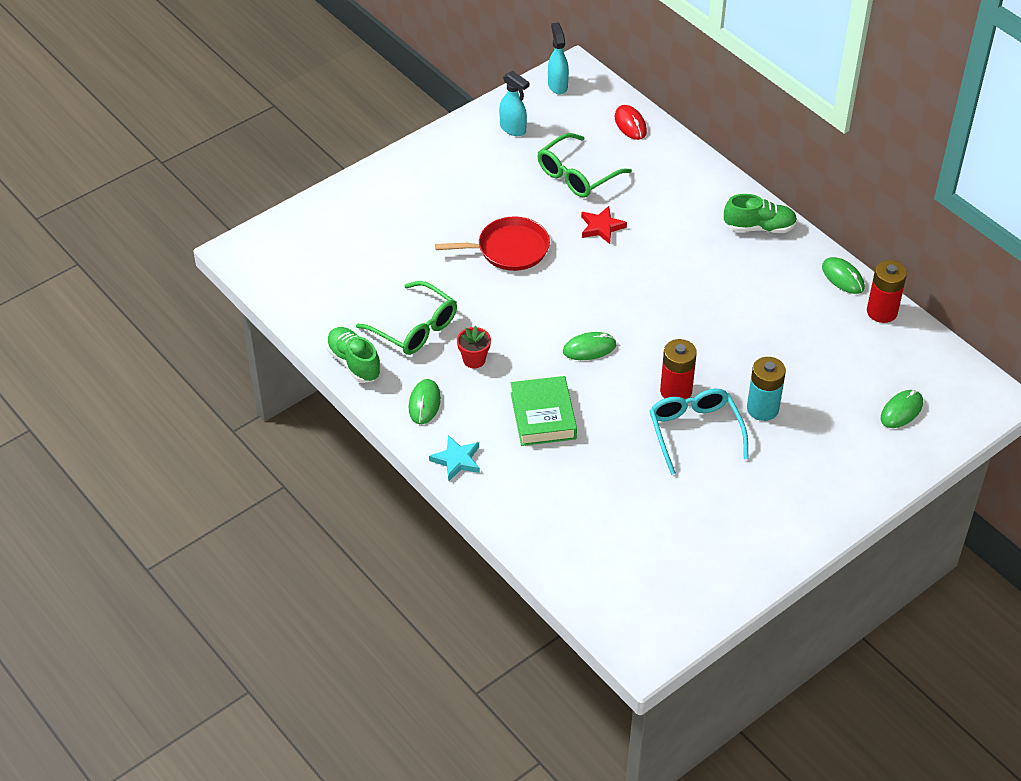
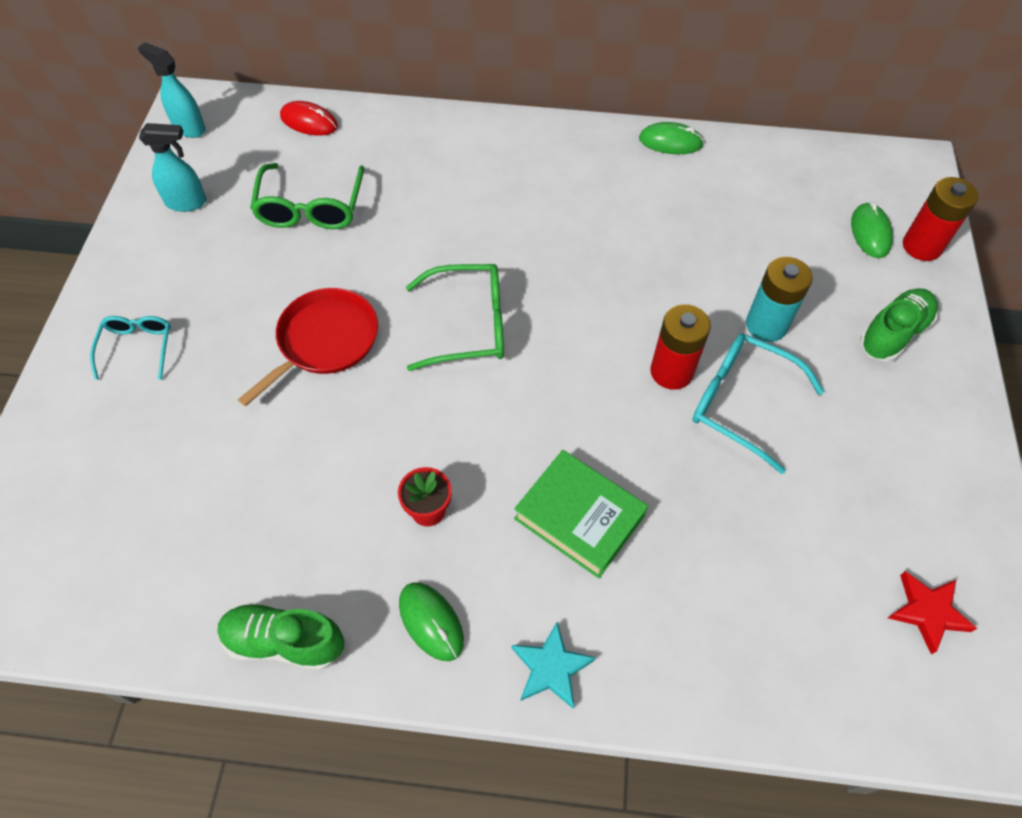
camera: 45 degrees left, 10 degrees up
(415, 189) = (137, 347): none -> turquoise glasses
(415, 328) = (315, 526): green glasses -> green glasses (469, 325)
(589, 348) = (535, 392): green mouse -> none
(601, 227) = (397, 246): red star -> red star (927, 612)
(759, 227) = (545, 144): green shoe -> green shoe (893, 334)
(882, 312) = (739, 151): red battery -> red battery (922, 246)

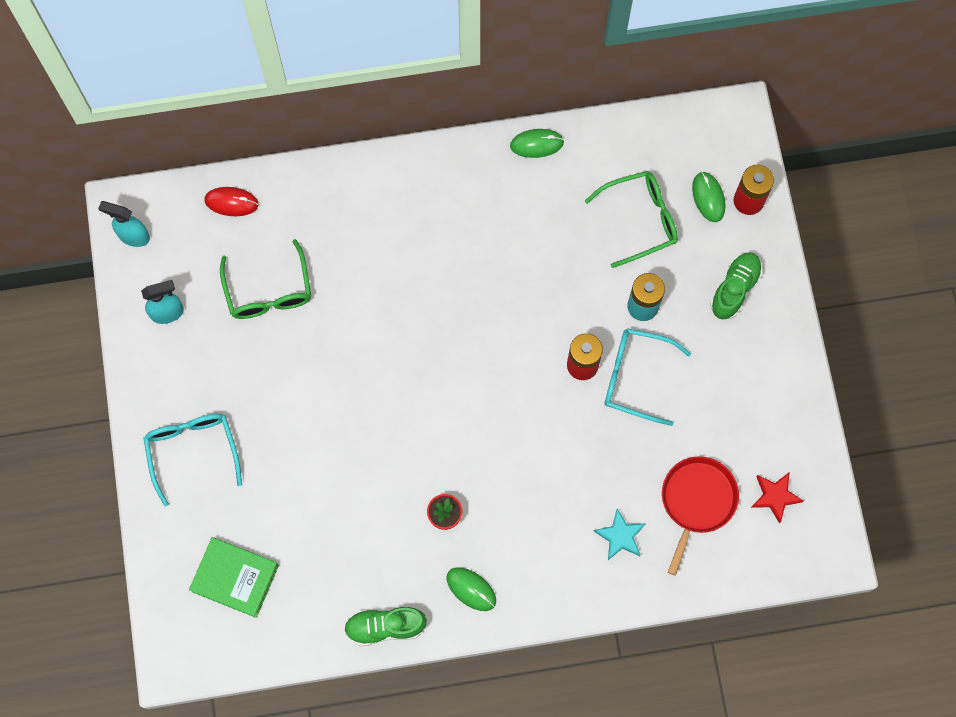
camera: 15 degrees left, 15 degrees up
(137, 347) = (192, 451): turquoise glasses -> turquoise glasses, size x1.61
(324, 341) = (326, 408): red pan -> red pan (697, 501)
(469, 325) = (427, 366): green glasses -> green glasses (640, 220)
(551, 668) = (553, 596): turquoise star -> turquoise star (620, 536)
(579, 517) = (545, 493): green book -> green book (235, 578)

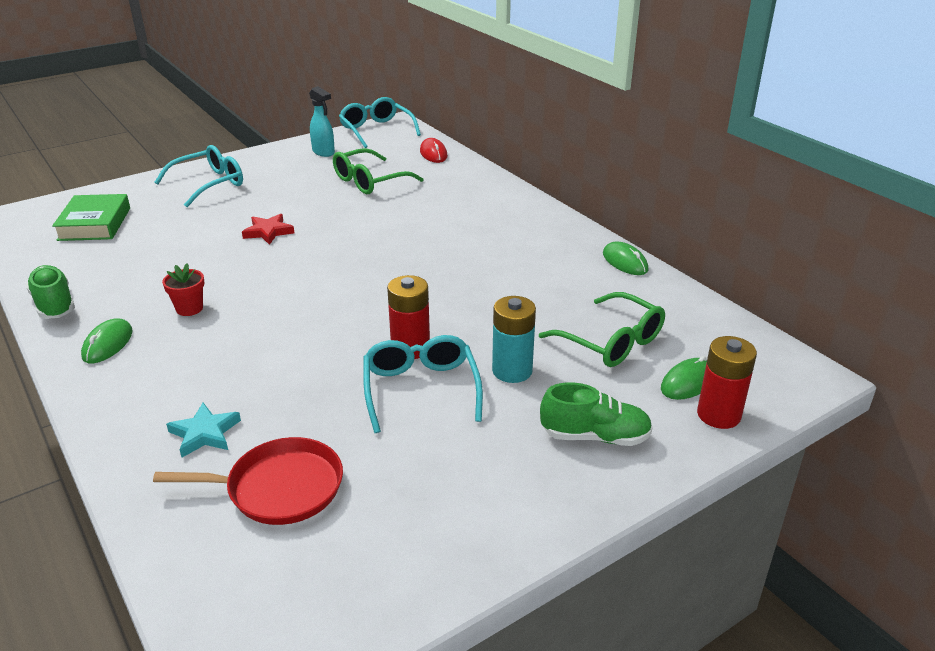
camera: 65 degrees right, 40 degrees down
(133, 236) = (376, 130): turquoise spray bottle -> turquoise glasses
(775, 496) = (320, 569): red star -> red star (268, 232)

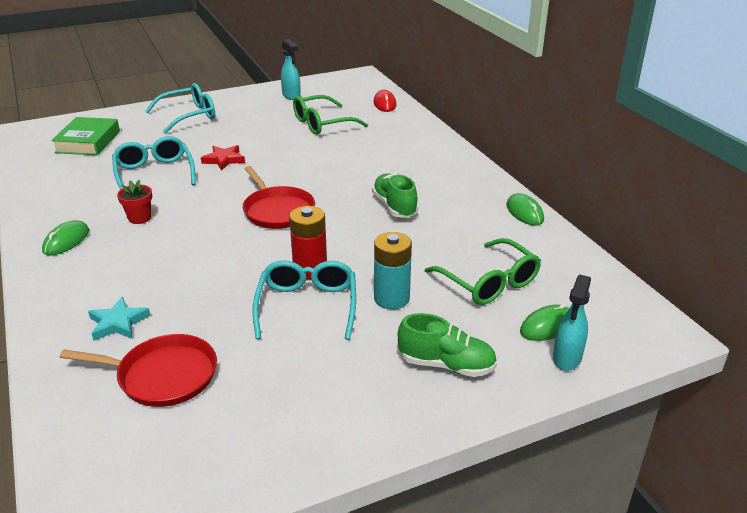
camera: 10 degrees right, 0 degrees up
(54, 304) = (36, 204): green shoe -> green shoe (394, 206)
(351, 285) = (277, 210): none -> red pan
(376, 130) = (342, 80): turquoise glasses -> turquoise glasses (154, 173)
(718, 415) = (567, 359): red battery -> turquoise spray bottle

